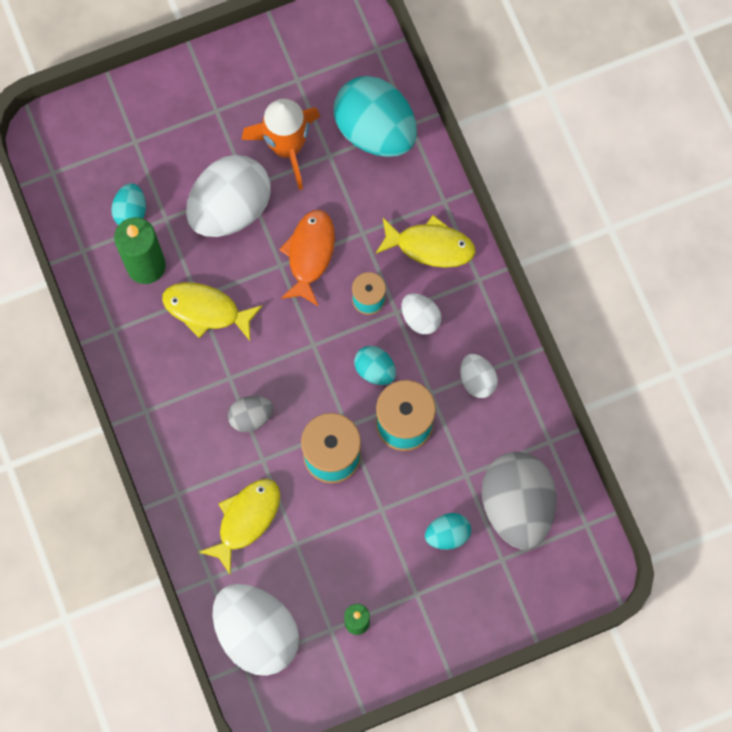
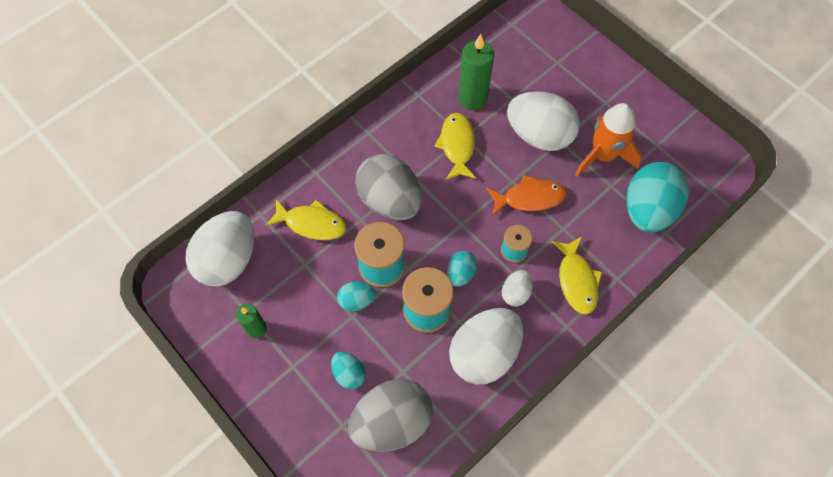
camera: 70 degrees right, 10 degrees down
(131, 211) = (506, 76): turquoise egg -> turquoise egg (357, 300)
(251, 417) = (390, 201): grey egg -> grey egg, size x2.07
(477, 380) = (484, 353): white egg -> white egg, size x2.07

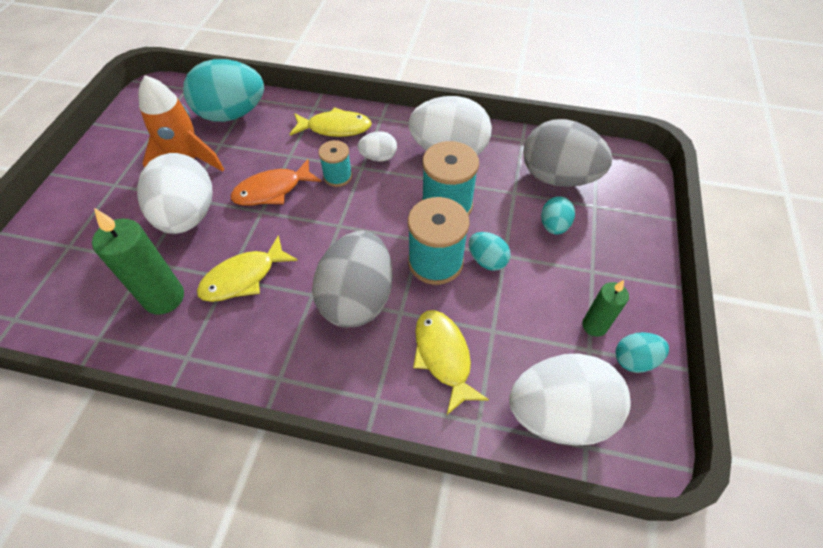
camera: 125 degrees left, 10 degrees down
(460, 273) = (392, 200): turquoise egg -> turquoise egg (634, 360)
(529, 198) = (272, 190): orange fish -> orange fish turned 75 degrees counterclockwise
(576, 280) = (335, 128): yellow fish -> yellow fish turned 45 degrees clockwise

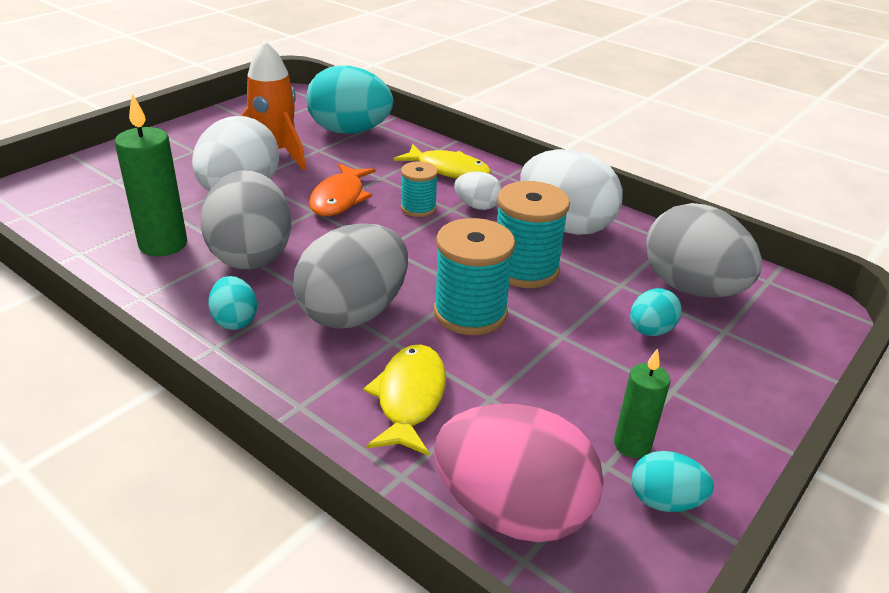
camera: 25 degrees right, 20 degrees down
(243, 277) = (251, 255): yellow fish -> grey egg
(272, 190) = (339, 198): orange fish -> orange fish turned 75 degrees counterclockwise
(487, 260) = (535, 333): turquoise egg -> turquoise egg (235, 321)
(559, 413) = (512, 511): white egg -> pink egg

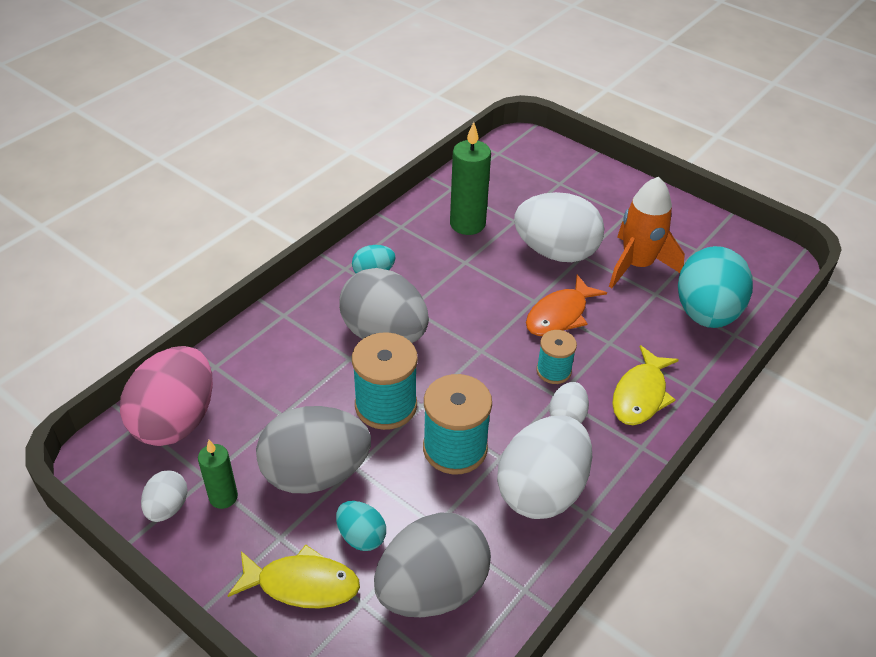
camera: 90 degrees right, 10 degrees up
(251, 255) = (458, 271): grey egg -> grey egg (315, 473)
(339, 198) = (560, 315): orange fish -> orange fish turned 60 degrees counterclockwise
(409, 398) = (285, 369): yellow fish -> yellow fish (302, 584)
(664, 501) = (167, 507): turquoise egg -> white egg

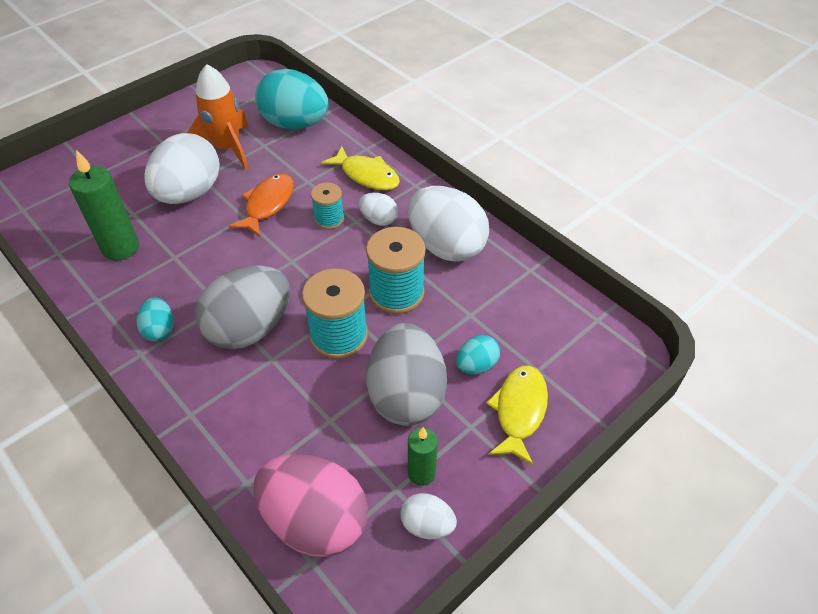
camera: 80 degrees left, 5 degrees up
(432, 589) = (527, 323): grey egg -> none
(560, 315) = (267, 204): orange fish -> orange fish turned 120 degrees counterclockwise

